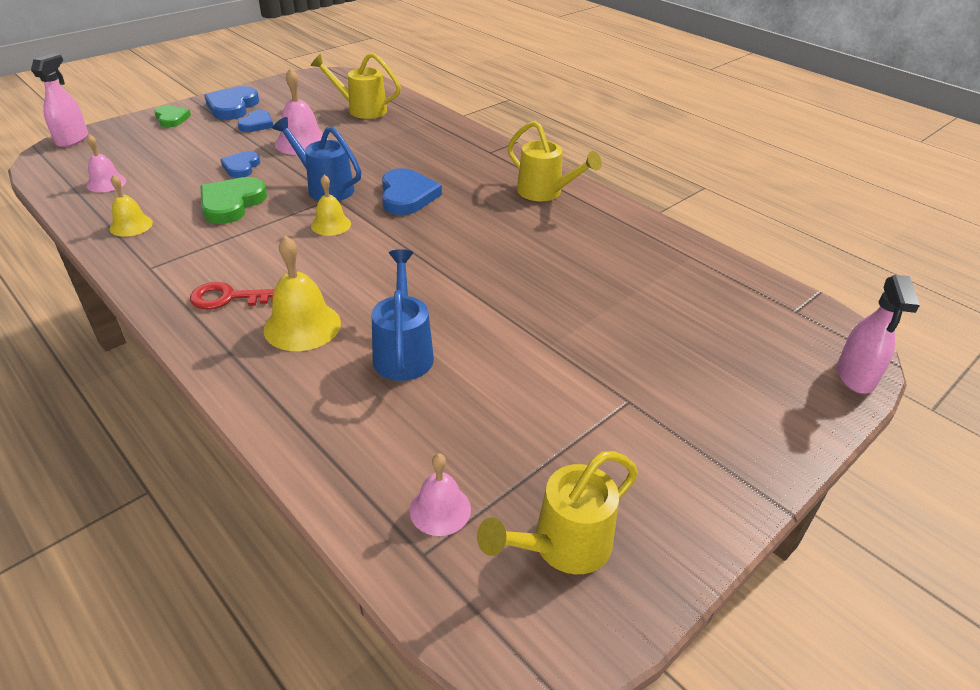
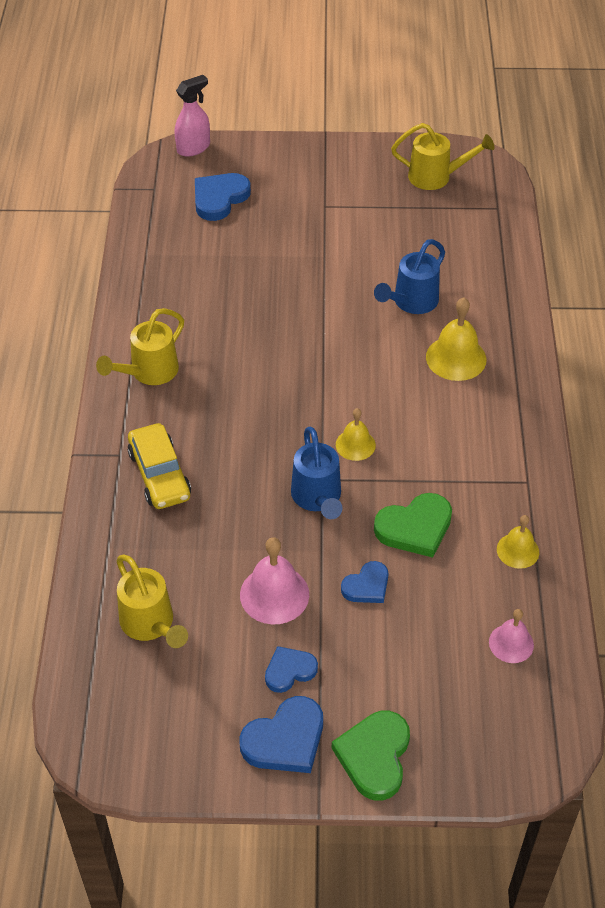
camera: 135 degrees left, 10 degrees up
(72, 139) = (512, 777): pink spray bottle -> none
(172, 118) = (374, 756): green heart -> green heart, size x1.58
(229, 298) = (487, 412): red key -> none
(407, 196) = (261, 441): blue heart -> blue heart (219, 198)
(440, 509) = (473, 218): pink bell -> none
(450, 155) = (159, 475): none -> yellow car
(545, 192) = (149, 372): yellow watering can -> yellow watering can turned 135 degrees counterclockwise

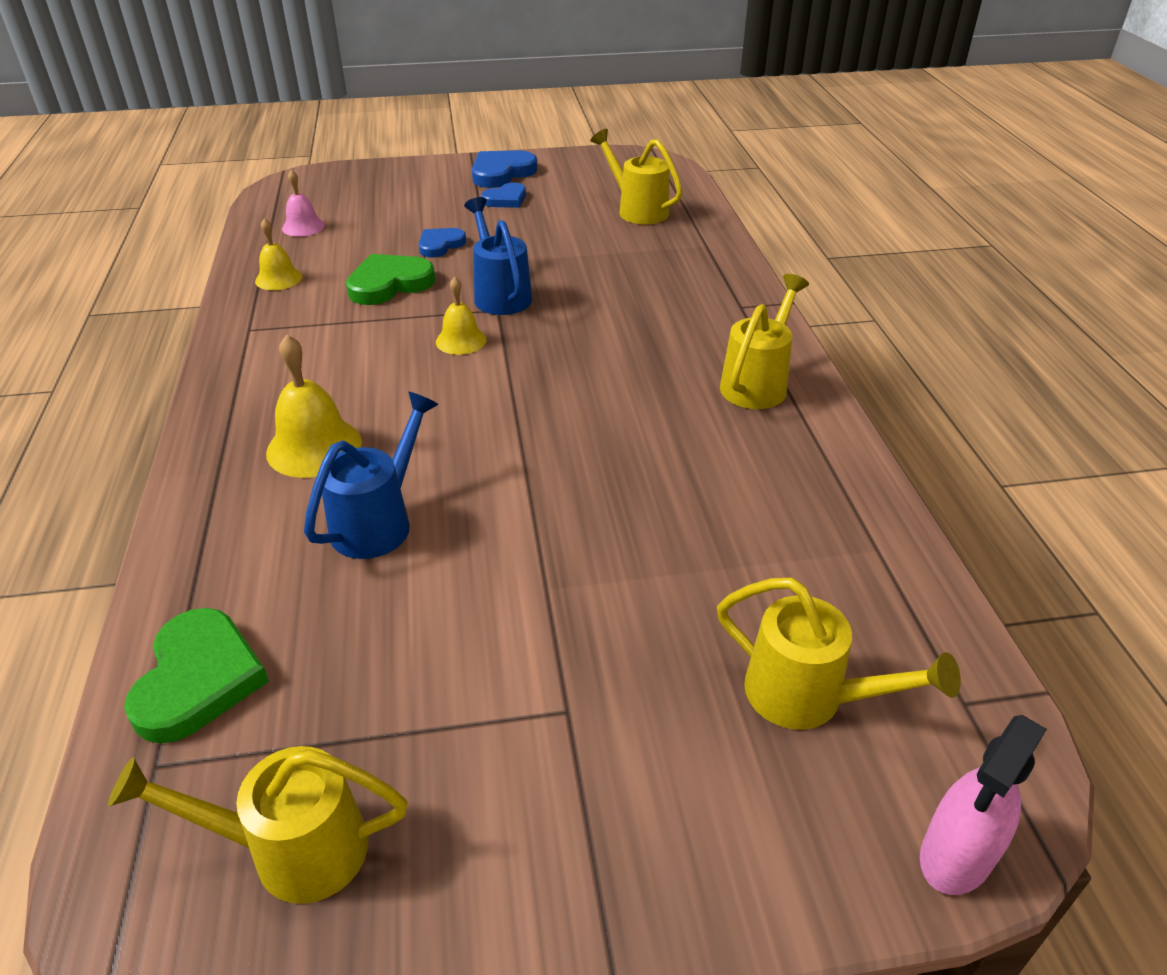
camera: 170 degrees right, 10 degrees down
(159, 475) = (685, 295): yellow car -> none
(219, 198) = (807, 696): blue heart -> yellow watering can
(274, 594) = (530, 233): pink bell -> none
(374, 756) = (429, 172): green heart -> green heart (198, 679)

